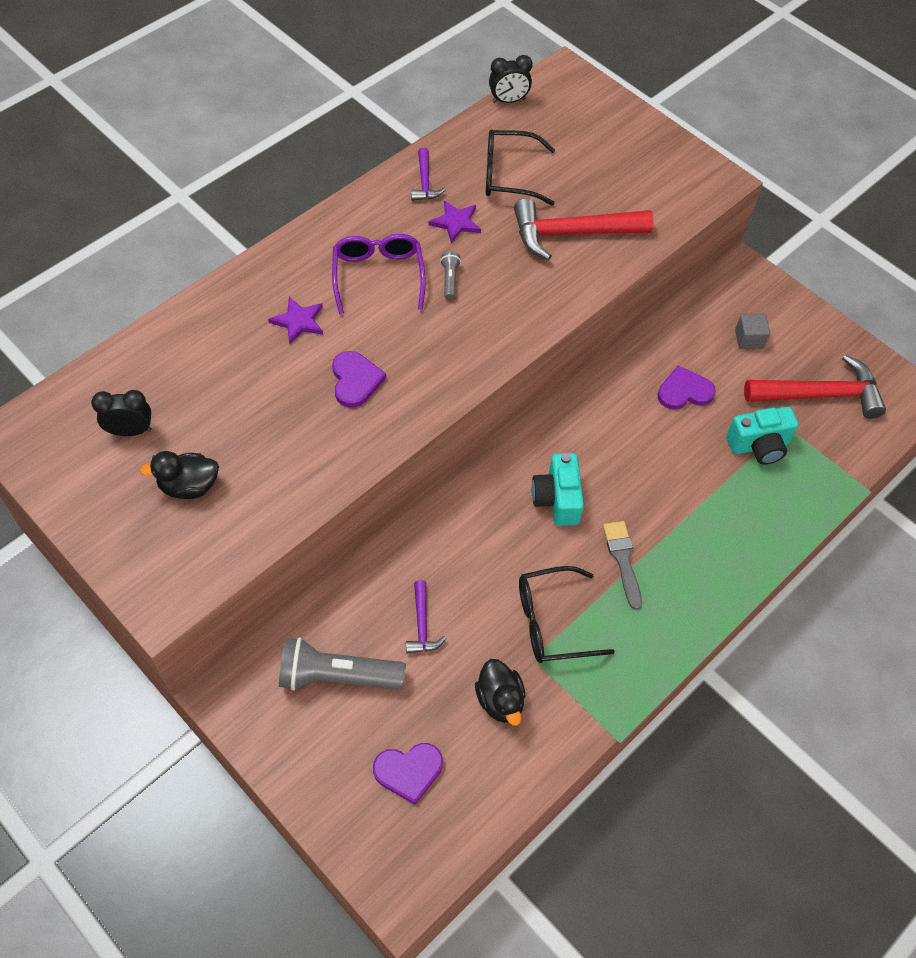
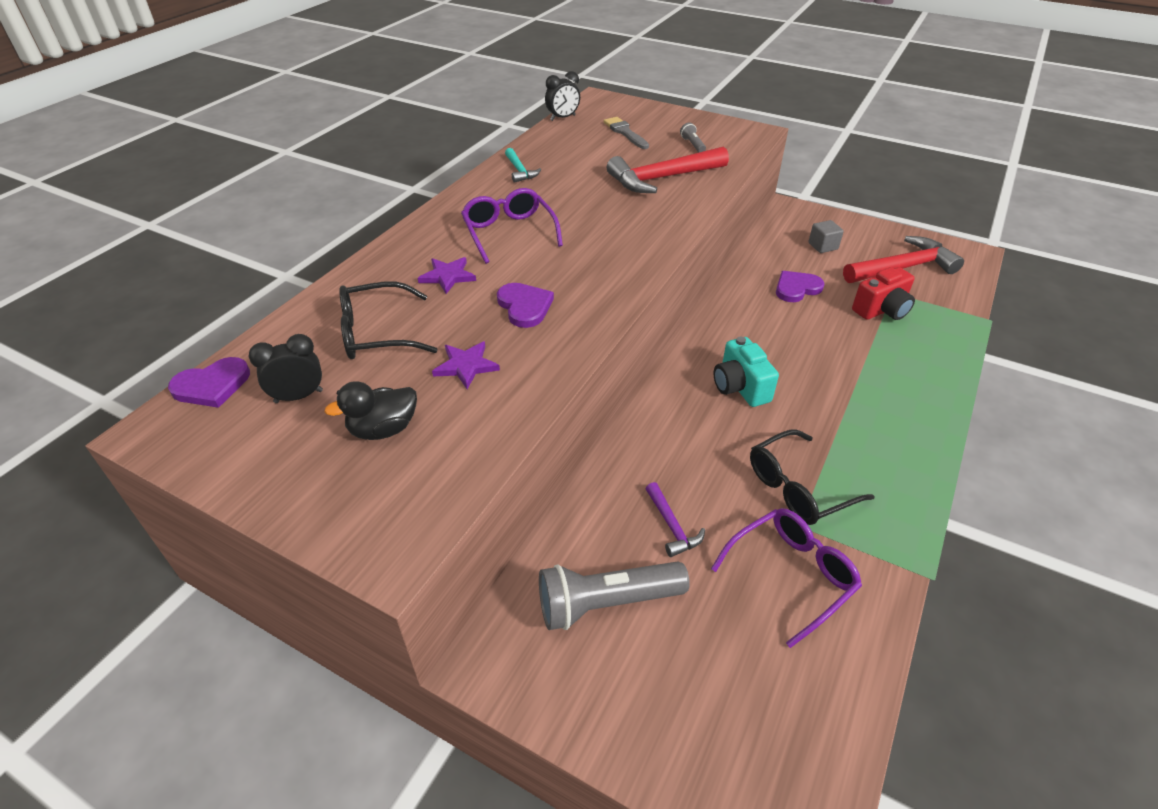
camera: 15 degrees left, 15 degrees down
(408, 771) = (736, 682): purple heart -> purple heart (212, 385)
(425, 182) = (519, 171): purple hammer -> turquoise hammer
(449, 280) = (575, 223): grey flashlight -> grey flashlight (692, 145)
(456, 222) = (560, 189): purple star -> purple star (466, 366)
(500, 700) = (791, 575): black duck -> purple glasses
(508, 175) = (588, 156): black glasses -> black glasses (377, 333)
(623, 560) = (829, 419): grey brush -> grey brush (625, 133)
(759, 446) = (881, 310): turquoise camera -> red camera

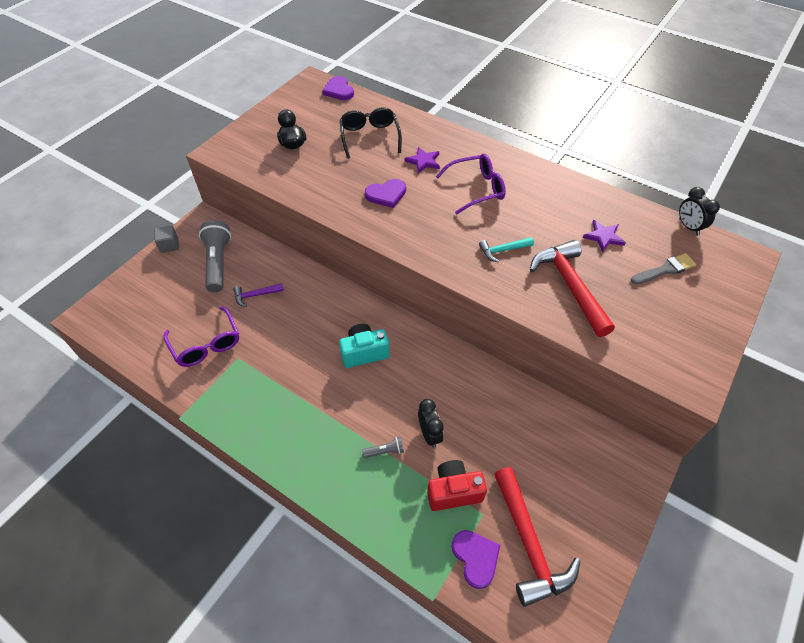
camera: 95 degrees right, 10 degrees up
(298, 396) = (324, 116): black clock -> black clock (429, 434)
(466, 366) = (334, 170): purple star -> purple star (603, 237)
(519, 171) = (573, 196): turquoise hammer -> turquoise hammer (503, 250)
(692, 145) = (647, 320): grey flashlight -> grey flashlight (385, 451)
(796, 288) = (490, 426): purple heart -> purple heart (475, 558)
(798, 488) = (265, 364): black glasses -> none
(823, 246) = (567, 473): grey cube -> grey cube (169, 245)
(881, 310) = (453, 491): red camera -> red camera turned 105 degrees clockwise

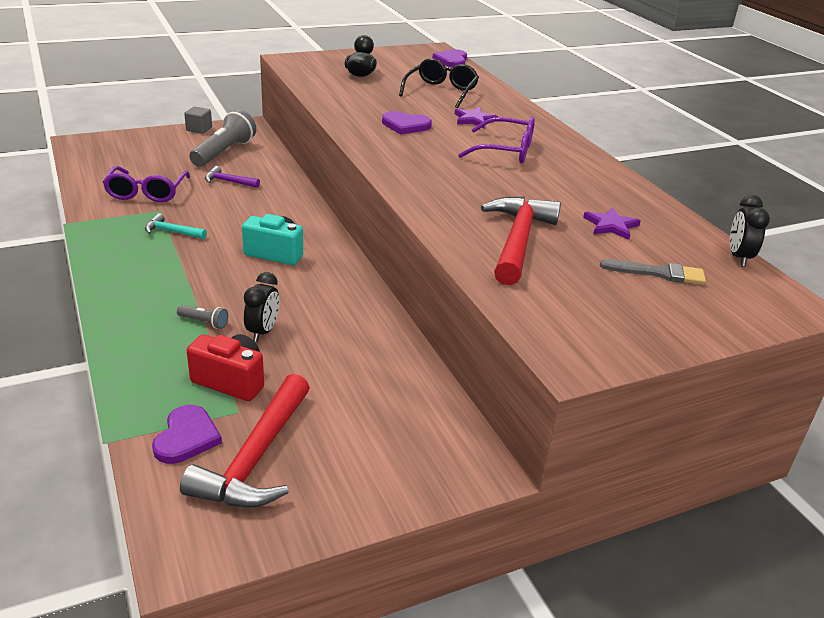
camera: 30 degrees right, 20 degrees down
(503, 250) = (476, 194): turquoise hammer -> turquoise hammer (172, 231)

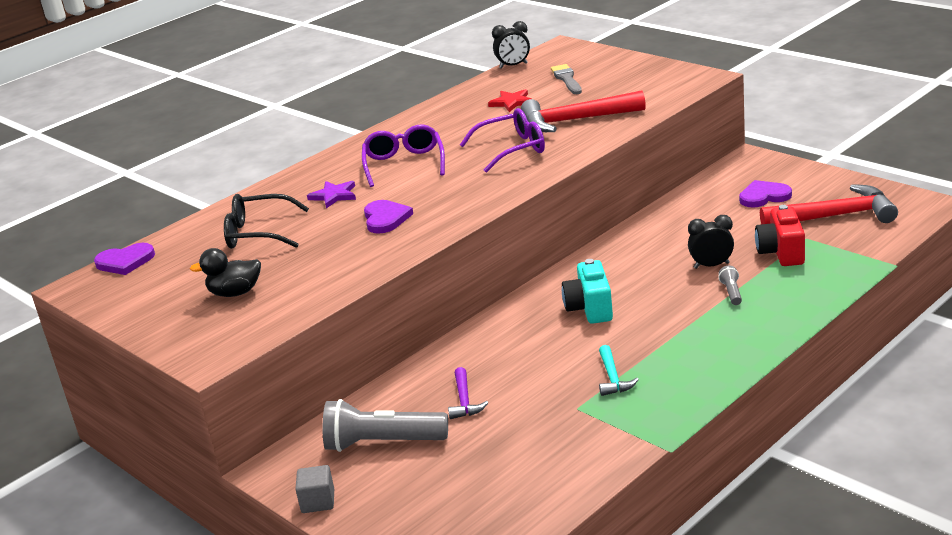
camera: 105 degrees left, 5 degrees down
(146, 192) = (546, 439): purple glasses -> purple glasses (512, 149)
(186, 437) = (852, 242): purple heart -> purple heart (764, 196)
(611, 225) = (511, 102): purple star -> red star

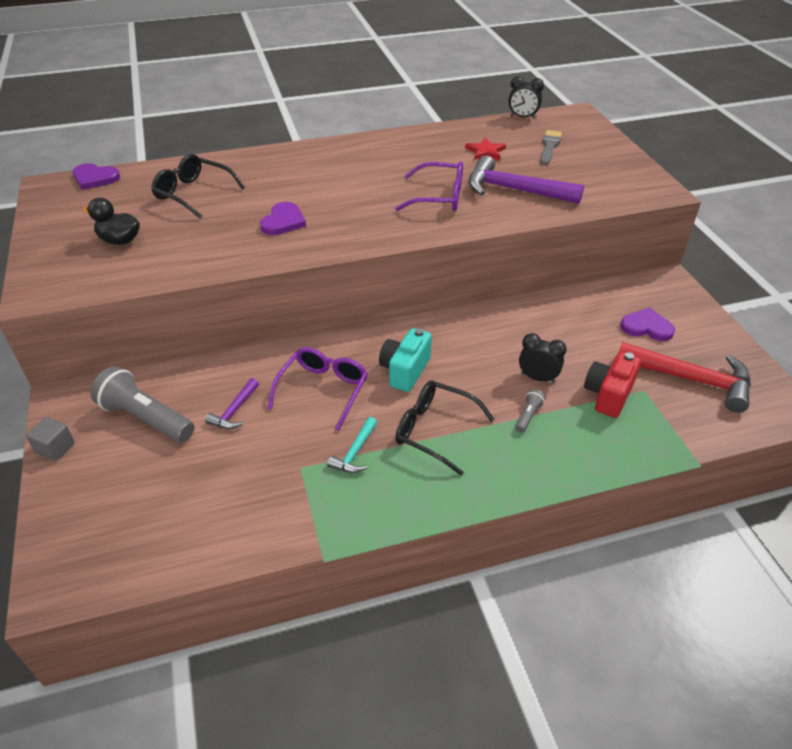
camera: 25 degrees right, 15 degrees up
(334, 196) = (275, 183): purple star -> none
(404, 164) = (351, 175): purple glasses -> purple glasses (323, 390)
(575, 120) = (515, 190): red hammer -> purple hammer
(664, 335) = (434, 430): none -> black glasses

